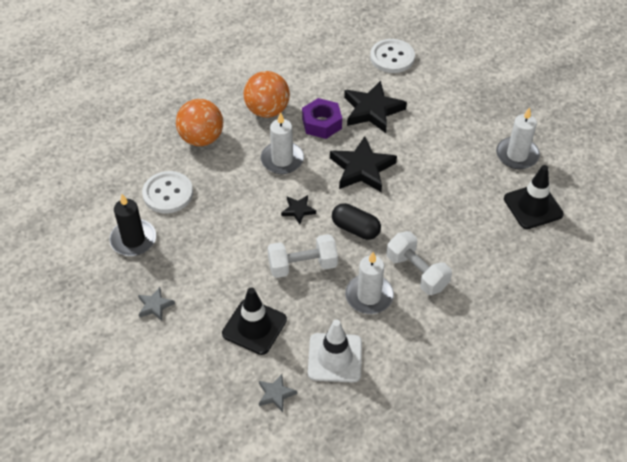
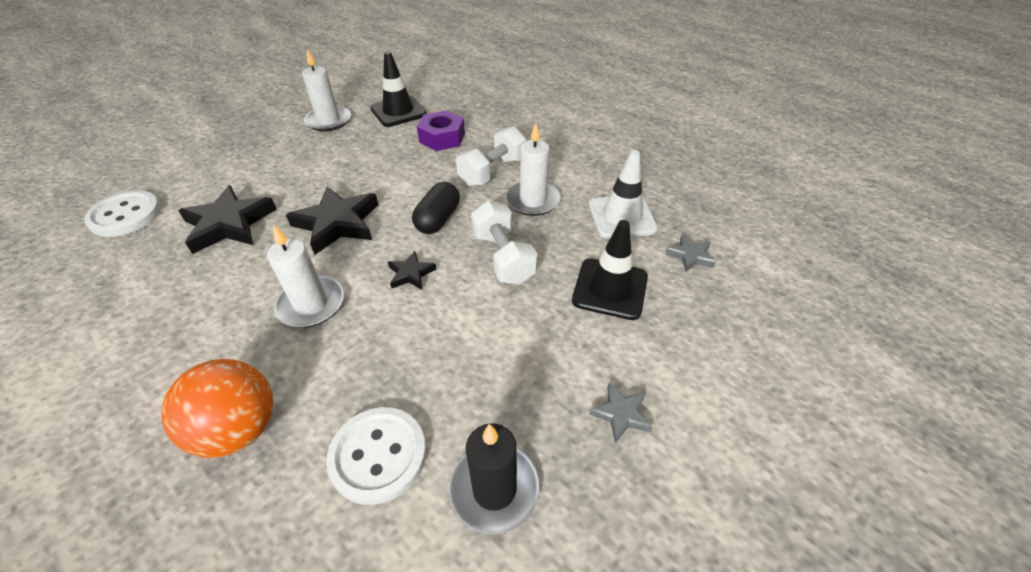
camera: 100 degrees left, 5 degrees down
(267, 110) = (192, 340): orange ball -> none
(322, 123) = (242, 270): purple nut -> purple nut (442, 138)

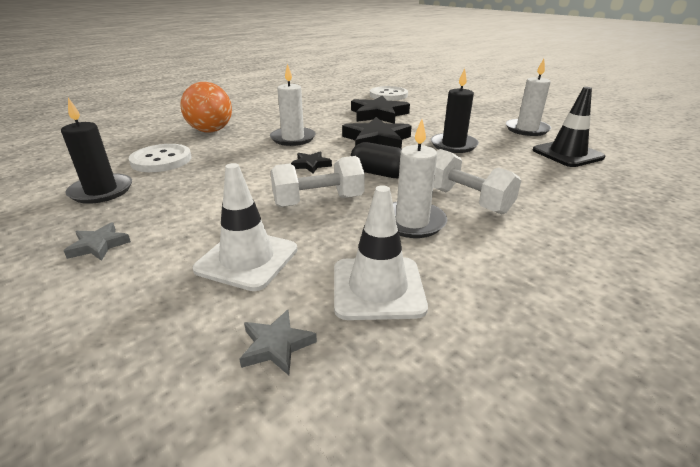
camera: 95 degrees right, 15 degrees down
(365, 169) = (453, 145): none -> black candle
(442, 138) = (526, 175): purple nut -> none
(610, 289) = (247, 259): black traffic cone -> white traffic cone

